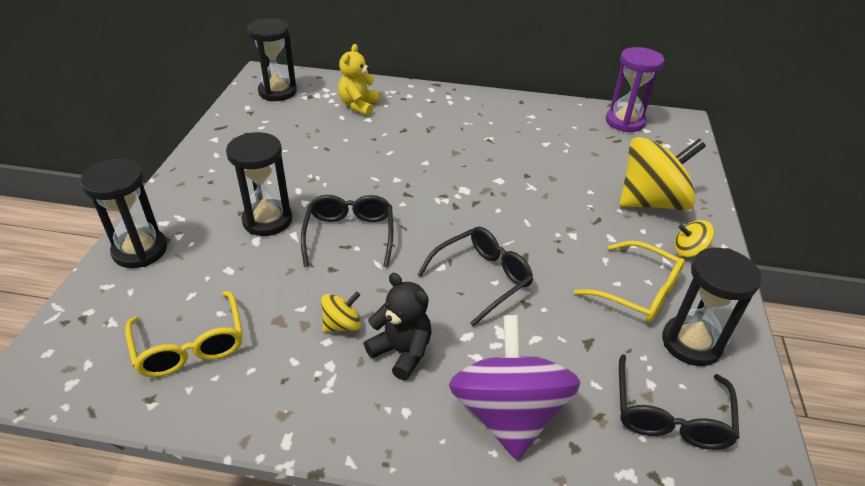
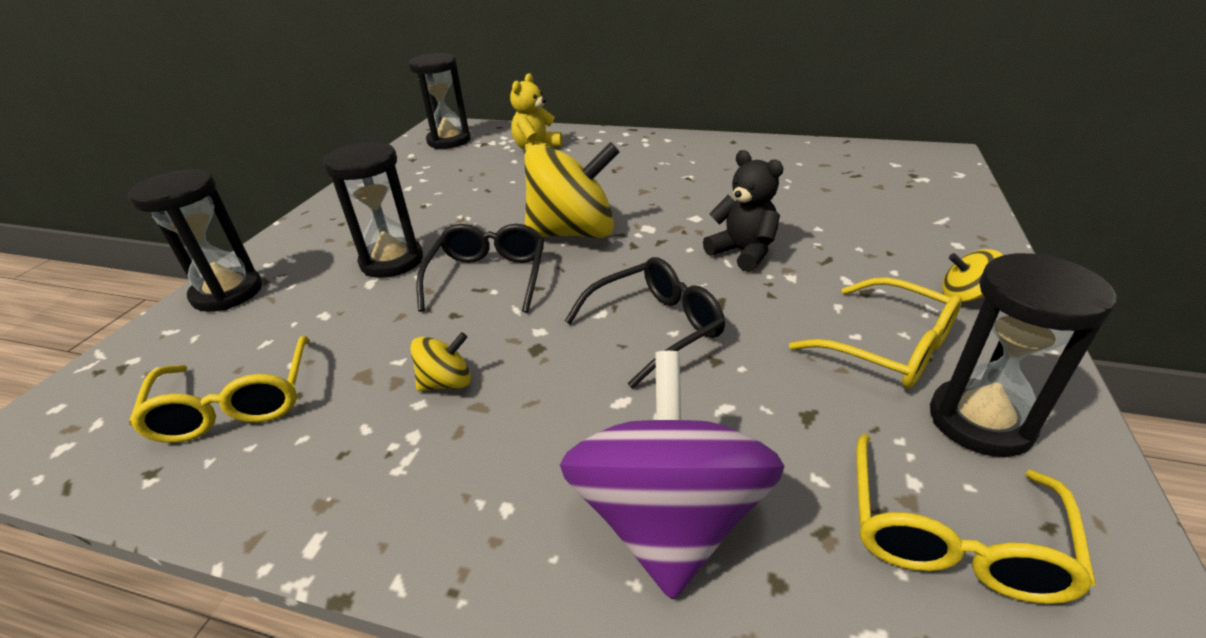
camera: 10 degrees right, 5 degrees down
(402, 352) = (521, 420): black teddy bear -> black teddy bear (743, 253)
(625, 122) = (866, 157): purple hourglass -> none
(651, 202) = (906, 238): yellow spinning top -> yellow spinning top (573, 232)
(670, 414) = (950, 534): black glasses -> yellow glasses

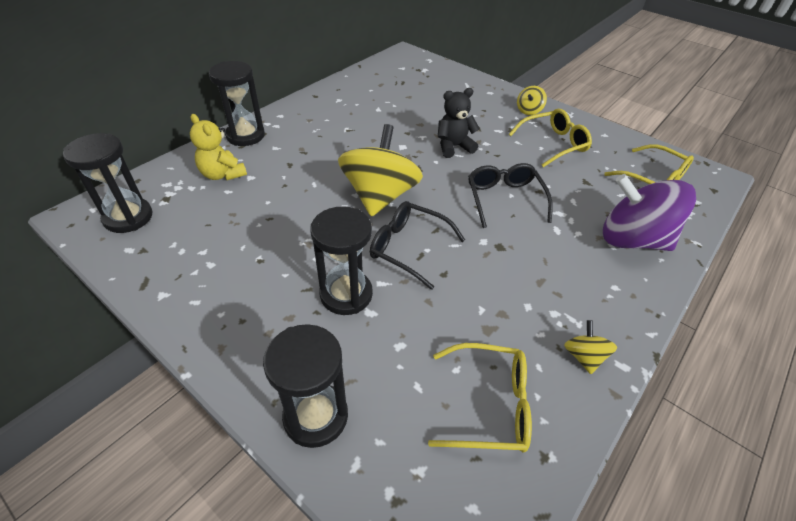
camera: 70 degrees left, 10 degrees up
(447, 382) = (514, 290): yellow spinning top -> yellow spinning top (583, 356)
(980, 421) = (603, 146): black hourglass -> black hourglass (245, 135)

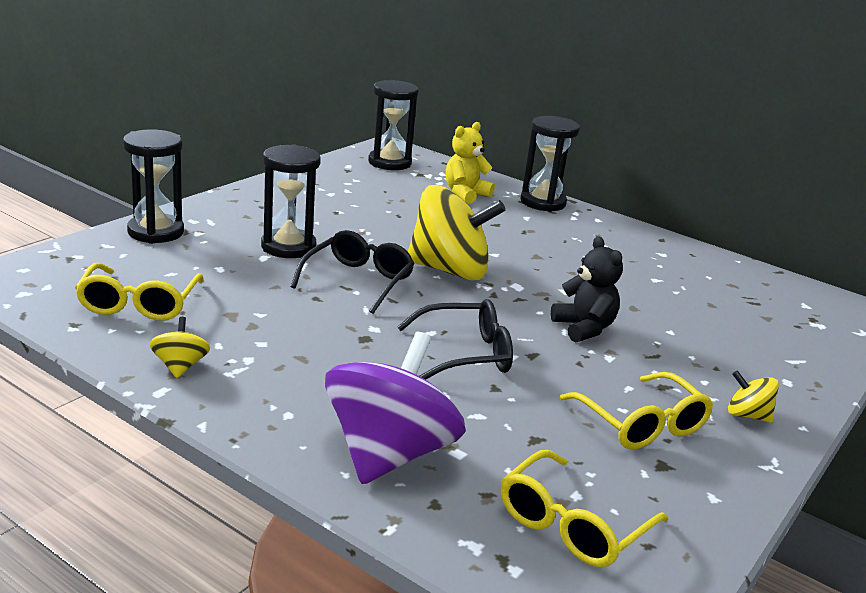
camera: 85 degrees right, 20 degrees down
(583, 356) = (180, 366): yellow spinning top -> yellow spinning top turned 90 degrees counterclockwise

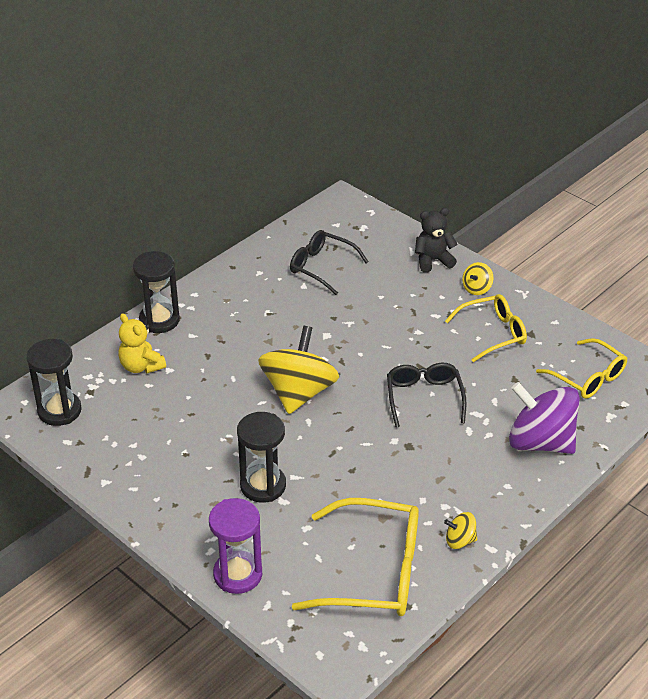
camera: 80 degrees left, 15 degrees up
(139, 303) = (372, 571): yellow glasses -> yellow glasses, size x1.57
(156, 232) = (238, 574): black hourglass -> purple hourglass
(357, 281) = (323, 446): black glasses -> black glasses (322, 267)
(584, 328) = (382, 336): black teddy bear -> black teddy bear (433, 260)

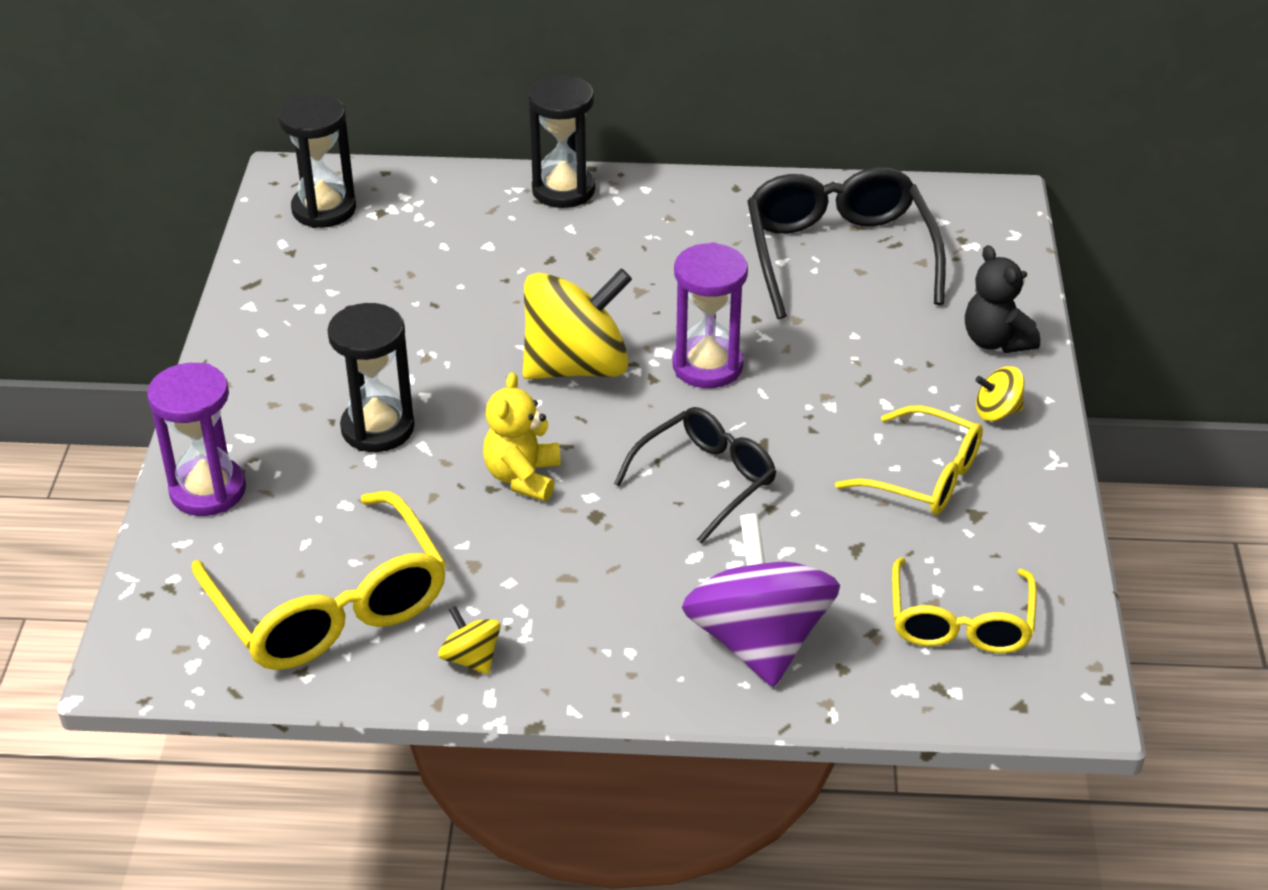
camera: 50 degrees right, 0 degrees up
(141, 366) = (468, 222): yellow teddy bear -> yellow teddy bear (523, 477)
(322, 267) = (839, 256): black glasses -> black glasses, size x1.57
(348, 351) = (707, 366): none -> purple hourglass
(433, 260) = (996, 341): black teddy bear -> black teddy bear turned 150 degrees counterclockwise

